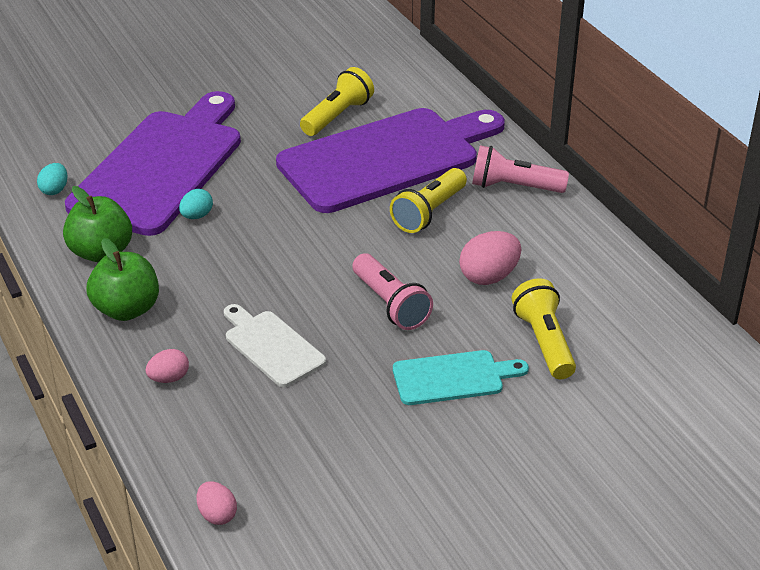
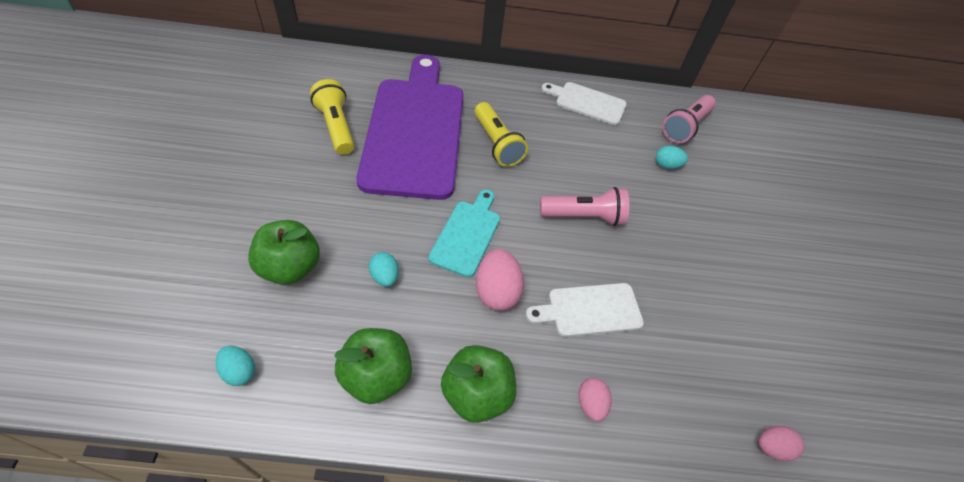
camera: 65 degrees left, 15 degrees up
(161, 167) = (290, 267): purple cutting board -> green apple
(453, 378) = (679, 225): turquoise cutting board -> turquoise cutting board (467, 235)
(489, 276) = (587, 154): pink egg -> pink egg (497, 291)
(514, 187) = (503, 93): pink flashlight -> pink flashlight (685, 127)
(544, 342) = (666, 165): yellow flashlight -> turquoise egg
(579, 249) = (587, 102): none -> white cutting board

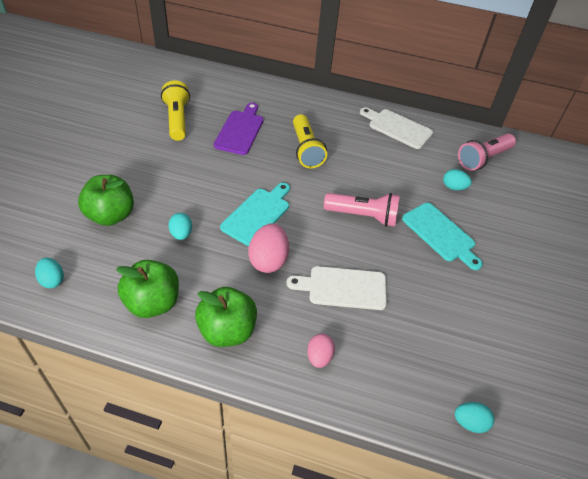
camera: 15 degrees right, 5 degrees down
(415, 131) = (240, 131): purple cutting board -> purple cutting board, size x0.46
(670, 224) = (440, 234): none -> turquoise cutting board
(771, 447) = (470, 422): pink egg -> turquoise egg

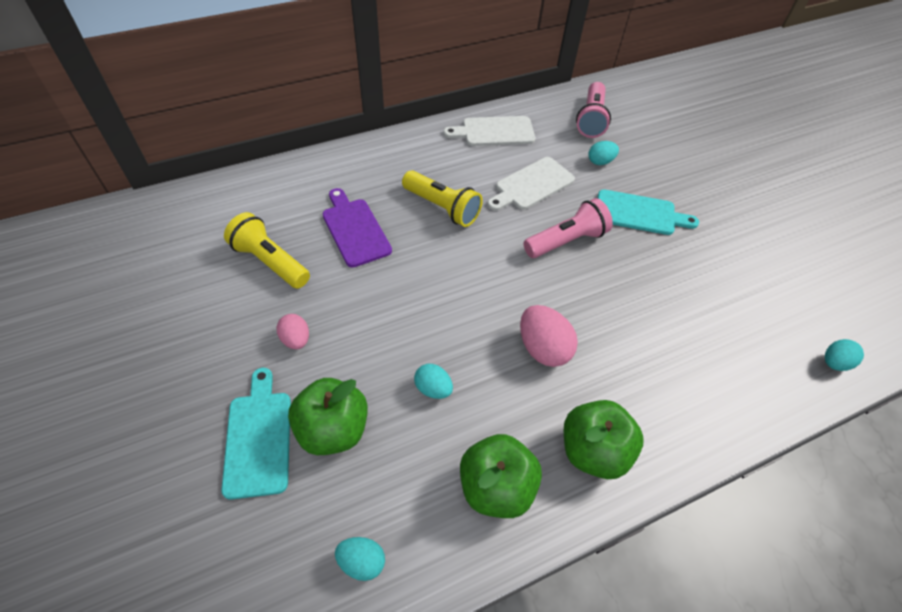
camera: 40 degrees left, 5 degrees up
(257, 214) = (479, 309): turquoise cutting board -> turquoise cutting board (258, 438)
(319, 357) = (687, 405): pink egg -> pink egg (296, 339)
(343, 288) = (630, 323): white cutting board -> white cutting board (532, 185)

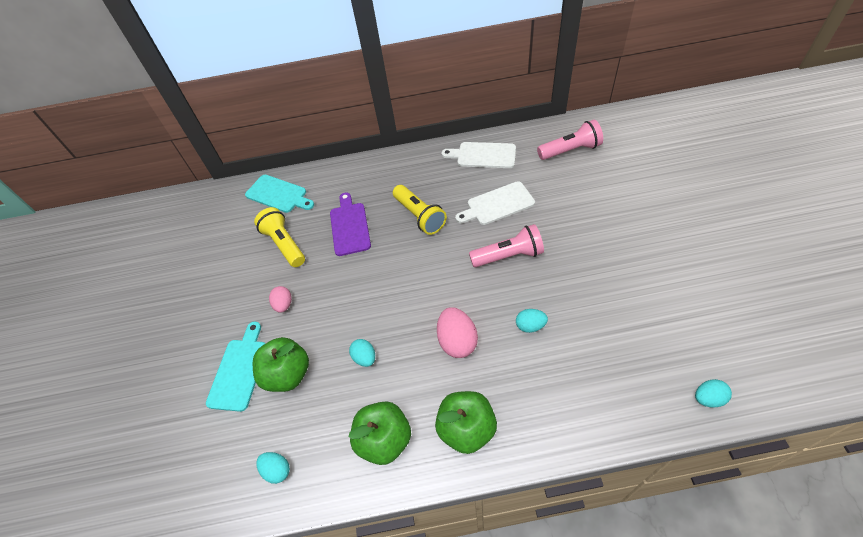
camera: 25 degrees right, 0 degrees up
(591, 119) = (570, 150): pink flashlight -> pink flashlight turned 135 degrees counterclockwise
(600, 162) = (563, 189): turquoise egg -> turquoise egg (530, 326)
(639, 213) = (580, 239): turquoise cutting board -> turquoise cutting board (278, 194)

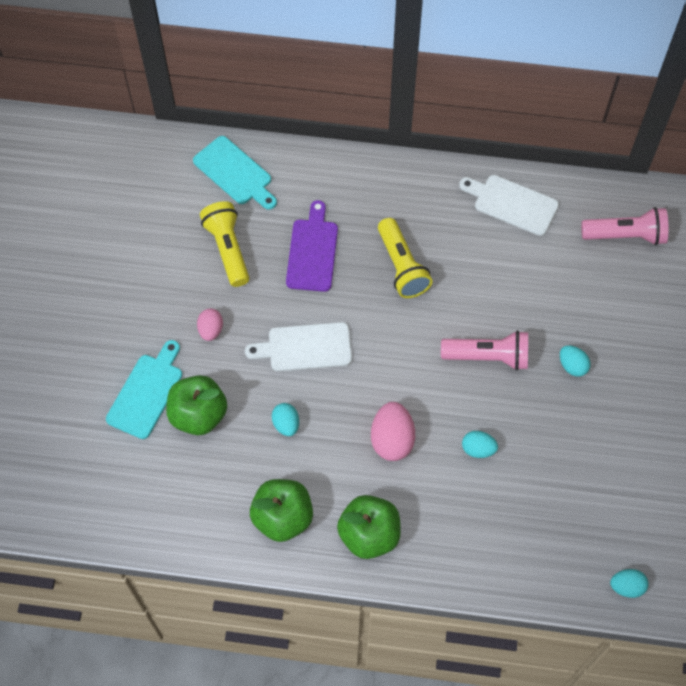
camera: 10 degrees right, 10 degrees up
(277, 470) = (167, 511): turquoise egg -> turquoise egg (572, 366)
(497, 204) = (502, 283): white cutting board -> white cutting board (305, 347)

